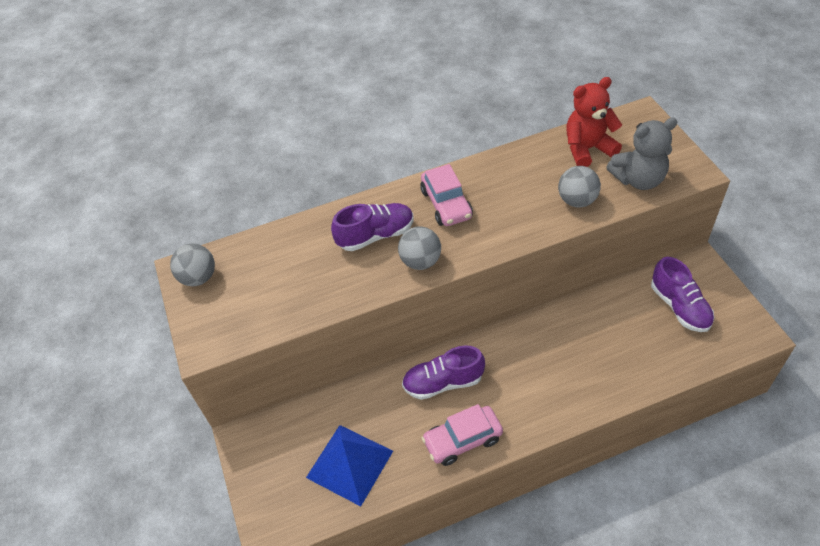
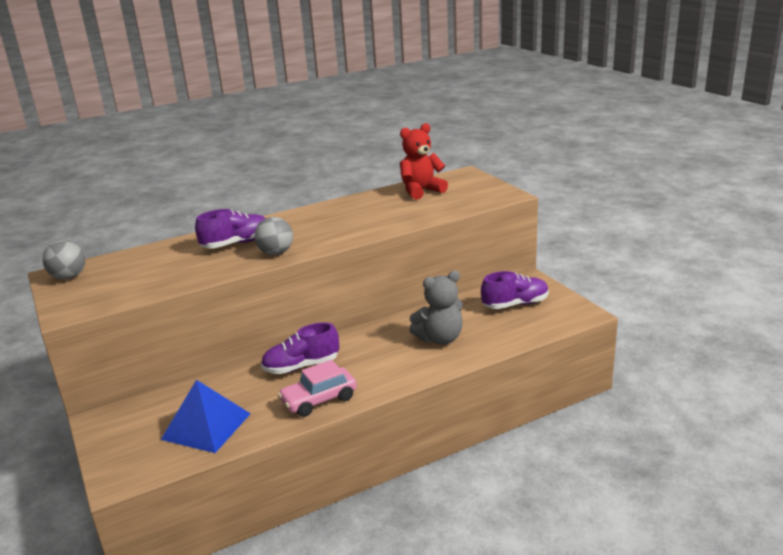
camera: 10 degrees left, 25 degrees down
(446, 204) = (300, 224): pink car -> none
(577, 200) = (412, 214): grey ball -> none
(638, 179) = (463, 201): grey teddy bear -> grey teddy bear (440, 338)
(679, 307) = (515, 304): purple shoe -> purple shoe turned 75 degrees counterclockwise

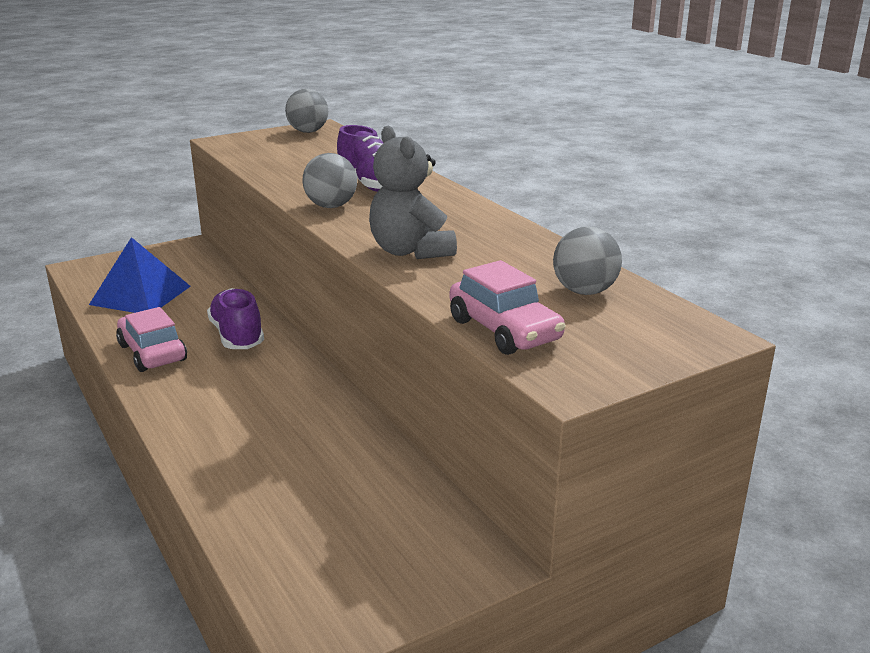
camera: 85 degrees right, 0 degrees up
(421, 191) = (584, 291): red teddy bear -> grey ball
(440, 338) = (270, 442): grey teddy bear -> grey teddy bear (410, 251)
(463, 205) = (504, 330): none -> pink car
(515, 304) = (373, 532): purple shoe -> none

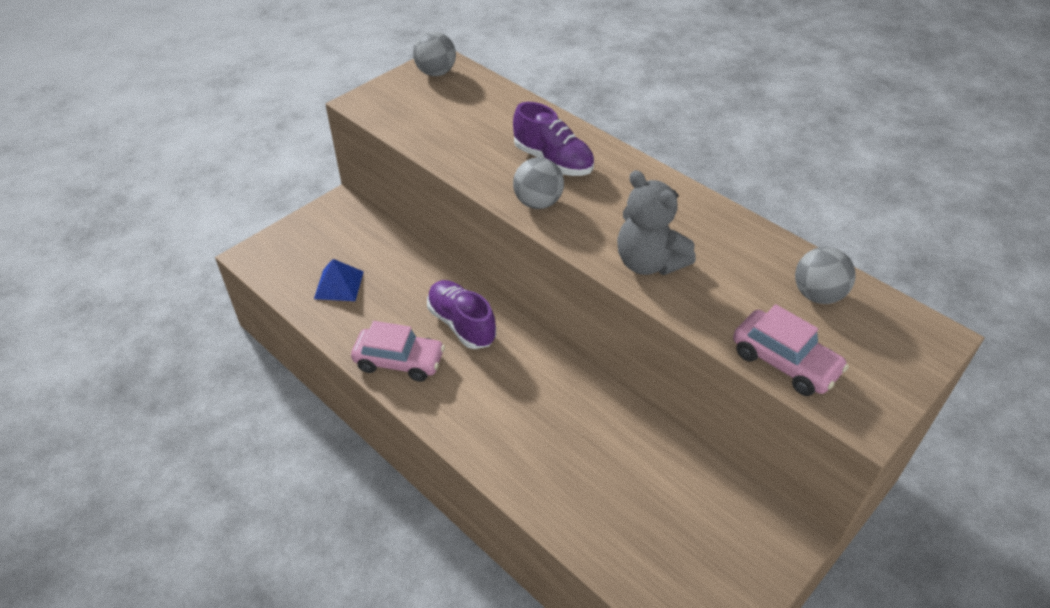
camera: 15 degrees left, 20 degrees up
(141, 295) = (339, 285): blue pyramid -> blue pyramid, size x0.62
(152, 353) = (399, 361): pink car -> pink car turned 150 degrees clockwise

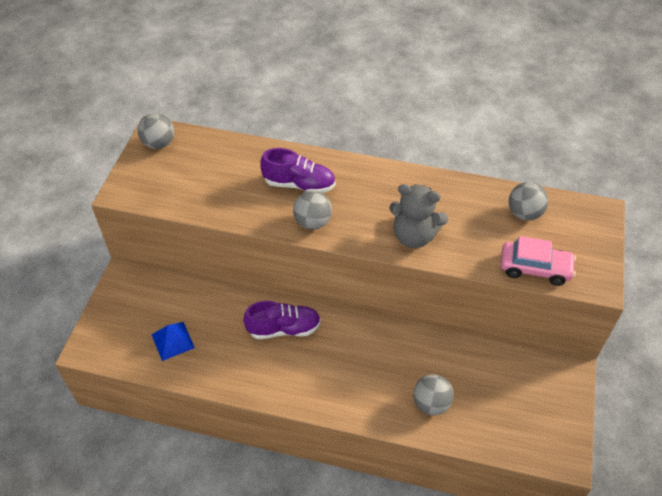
camera: 30 degrees left, 5 degrees up
(399, 361) = (260, 377): pink car -> none
(461, 324) = (284, 329): purple shoe -> purple shoe turned 150 degrees clockwise
(573, 484) = (431, 403): none -> grey ball

